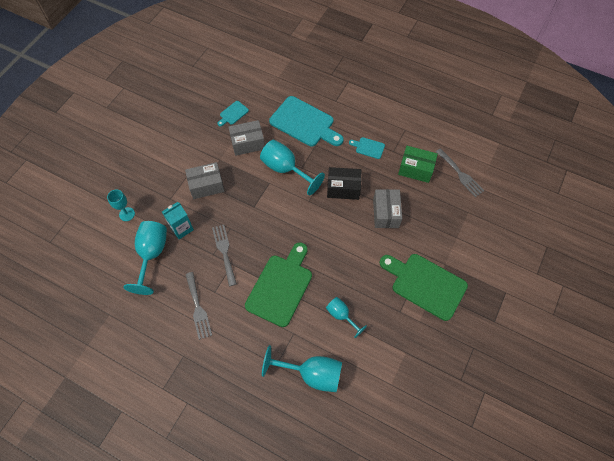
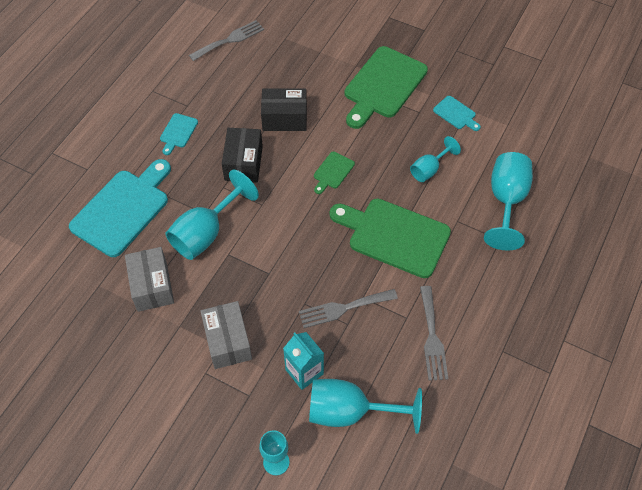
camera: 90 degrees left, 5 degrees down
(198, 308) = (432, 337): grey fork -> grey fork turned 105 degrees clockwise
(233, 113) = (88, 311): turquoise cutting board -> turquoise cutting board (456, 114)
(337, 246) = (332, 172): none -> green cutting board
(386, 213) = (284, 118): grey box -> black box
(415, 169) = (218, 83): green box -> none

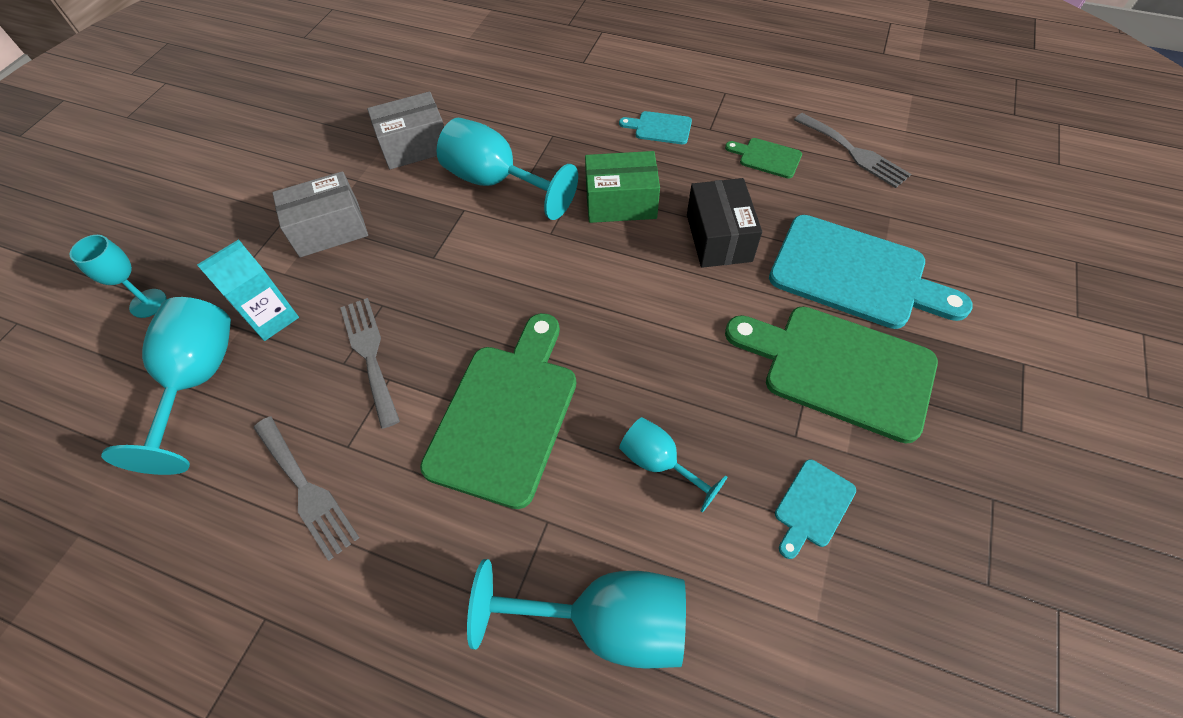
camera: 85 degrees right, 0 degrees up
(123, 209) = (526, 102): turquoise cutting board -> turquoise cutting board (855, 274)
(243, 163) = (621, 202): black box -> green box
(332, 172) = (625, 312): green cutting board -> green cutting board (766, 157)
(432, 337) = (306, 489): grey fork -> grey fork turned 120 degrees counterclockwise

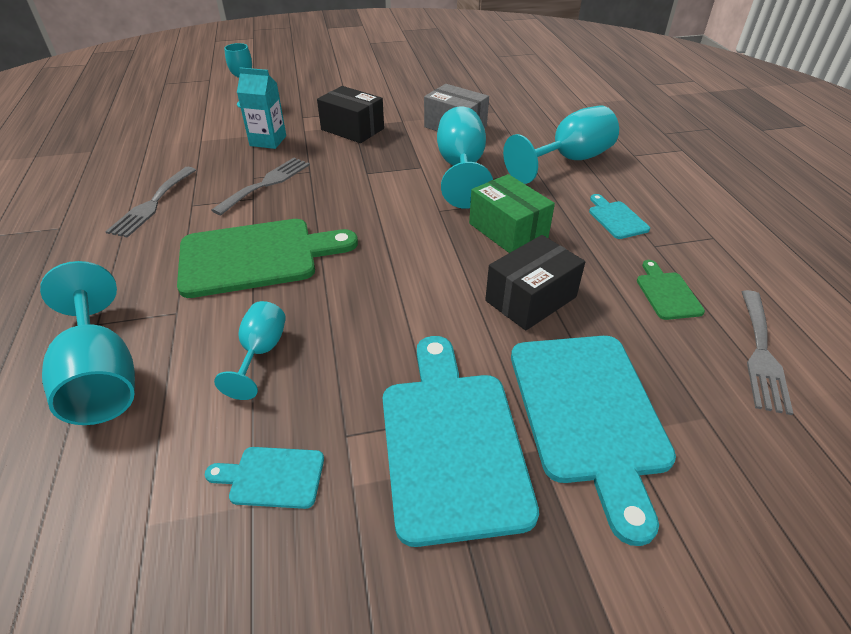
camera: 55 degrees right, 15 degrees down
(199, 380) = (207, 139): turquoise goblet -> turquoise goblet (569, 160)
(329, 229) = (352, 129): grey box -> black box
(839, 369) = (451, 442): green cutting board -> turquoise cutting board

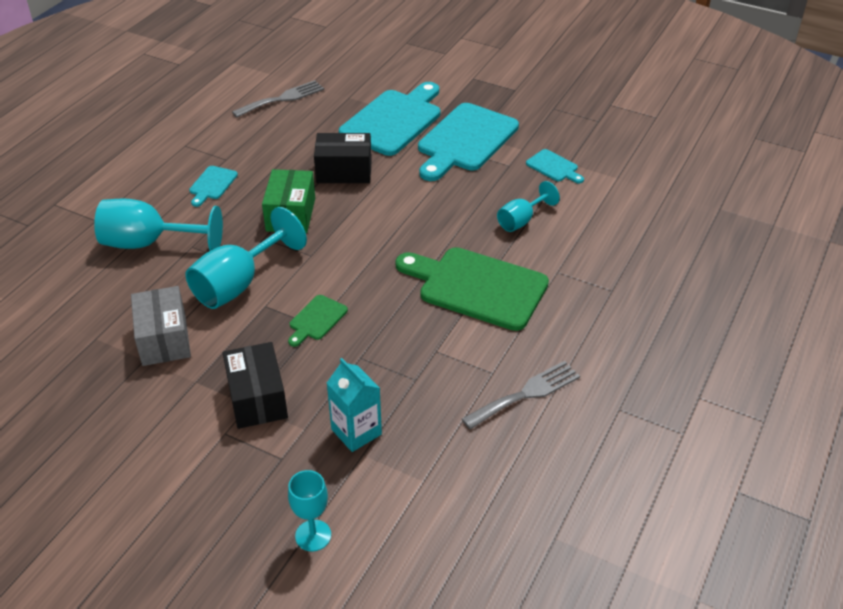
camera: 140 degrees left, 0 degrees up
(102, 377) = (618, 251): turquoise goblet -> none
(266, 183) = (410, 362): grey fork -> none
(667, 293) = (271, 137): green cutting board -> green cutting board (316, 320)

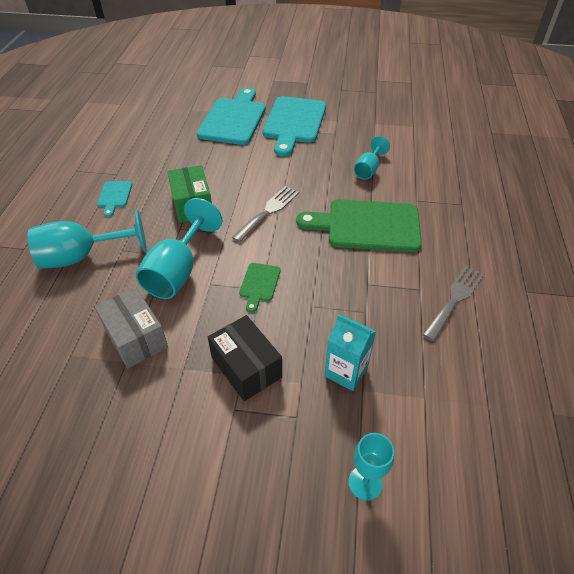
camera: 20 degrees left, 5 degrees up
(282, 99) = (139, 120): grey fork -> grey fork (268, 211)
(344, 171) = (216, 163): black box -> none
(554, 167) = (366, 128): turquoise cutting board -> none

